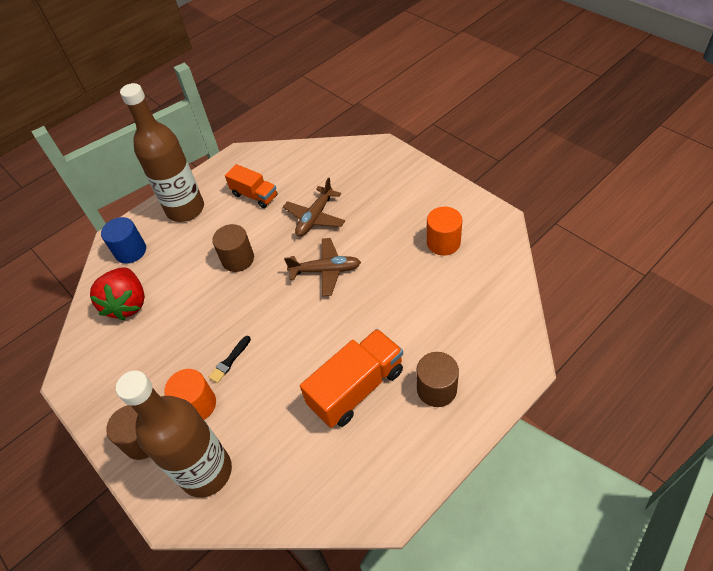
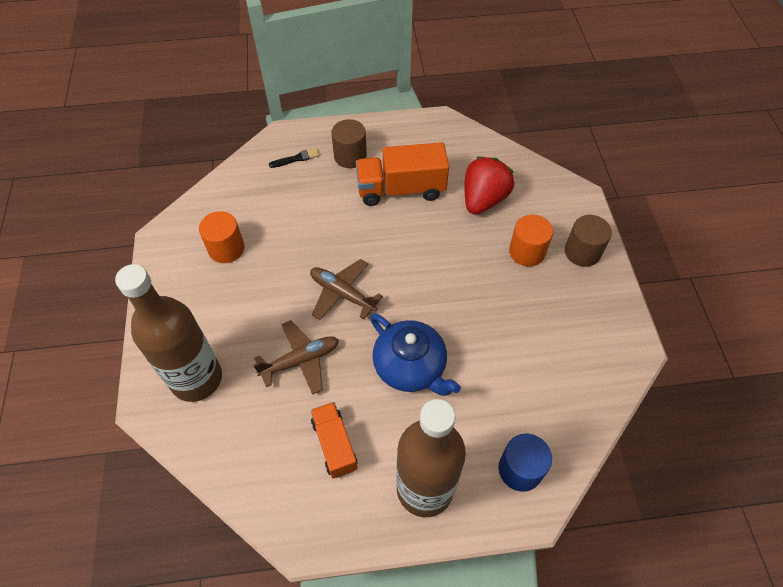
camera: 150 degrees left, 5 degrees up
(128, 304) = (550, 394): red strawberry -> red strawberry (483, 199)
(206, 472) = (543, 203): brown bottle -> brown bottle (196, 379)
(230, 361) = (481, 269): black brush -> black brush (296, 158)
(238, 259) = (411, 367): brown cylinder -> blue teapot

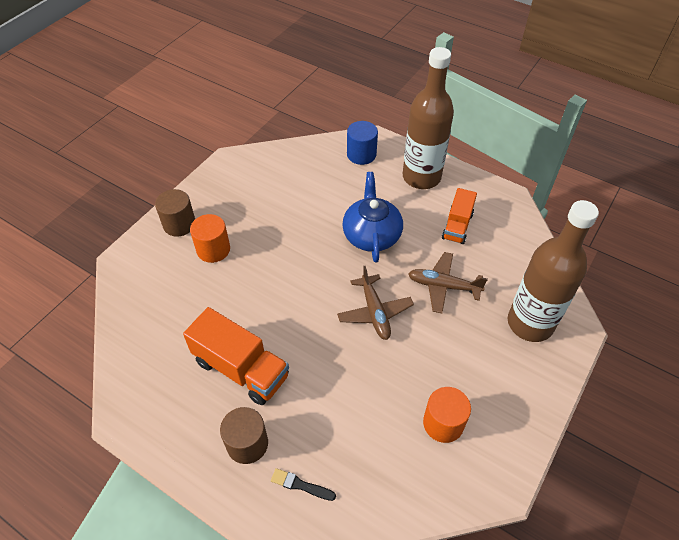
camera: 140 degrees left, 5 degrees down
(483, 199) = (190, 309): red strawberry -> none

